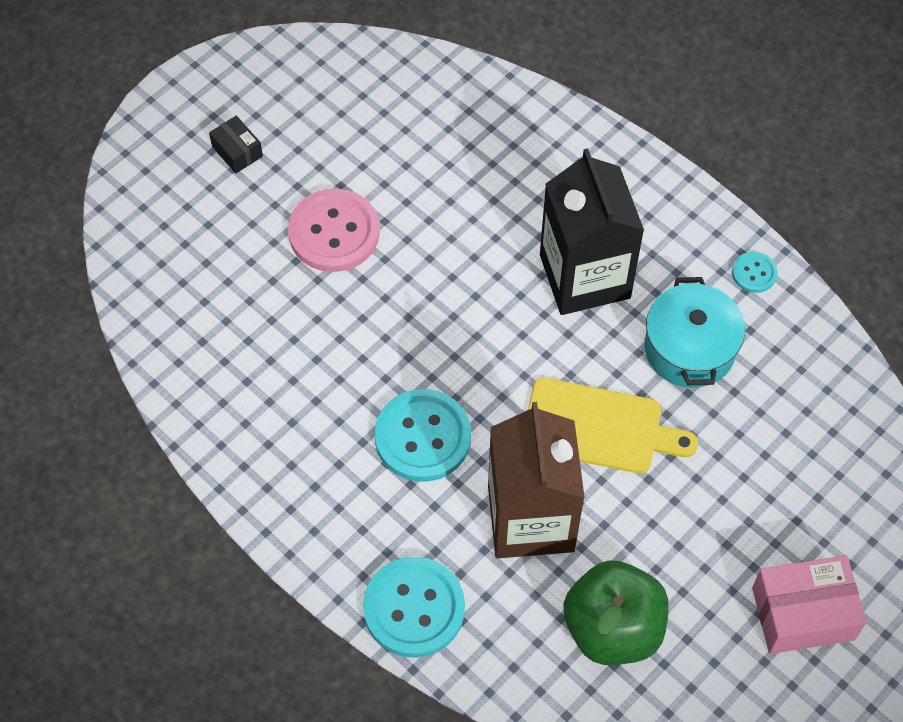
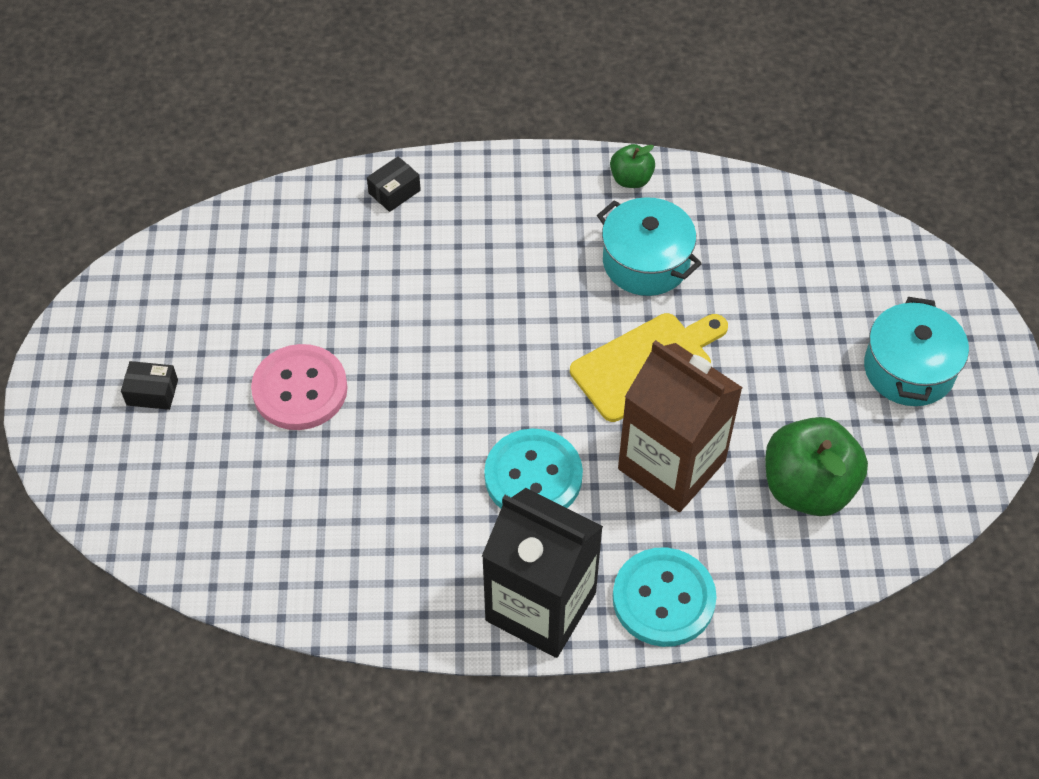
camera: 45 degrees left, 5 degrees down
(560, 136) = (394, 192): none -> black box
(584, 276) = (520, 272): black carton -> black carton (540, 606)
(754, 273) = (631, 179): turquoise button -> green apple
(803, 613) = (909, 369): pink box -> turquoise pot

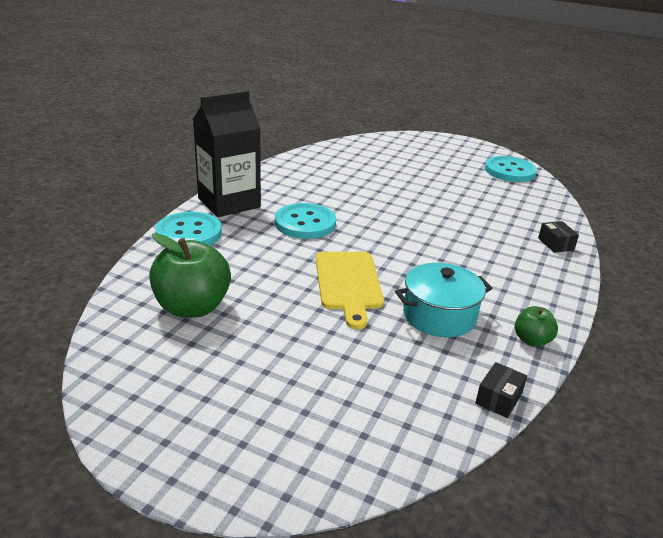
camera: 115 degrees right, 25 degrees down
(152, 392) = (442, 157): black box -> black box (498, 398)
(160, 287) = (510, 171): none -> turquoise button
(300, 389) = (418, 185): pink button -> none
(671, 465) = (266, 265): brown carton -> none
(909, 369) = (230, 406): turquoise pot -> none

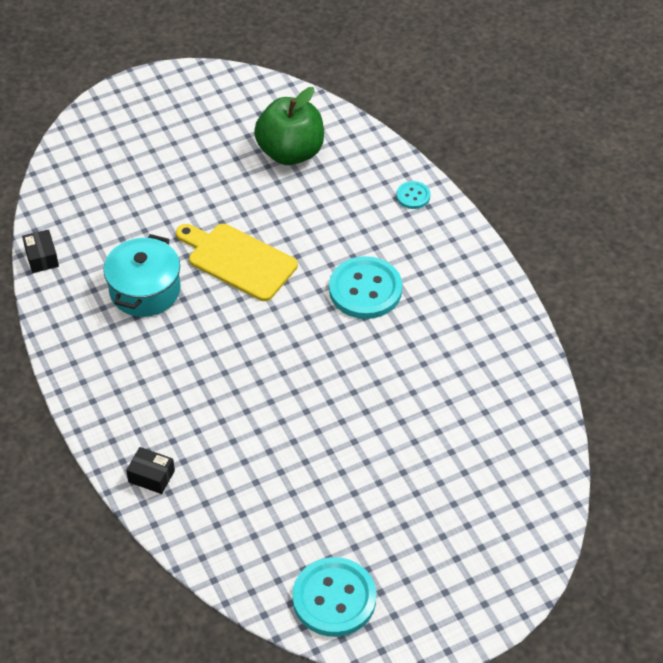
camera: 130 degrees right, 20 degrees up
(189, 233) = (413, 196): turquoise button -> turquoise button, size x0.49
(229, 203) = (457, 252): black carton -> none
(531, 340) = (65, 325): green apple -> none

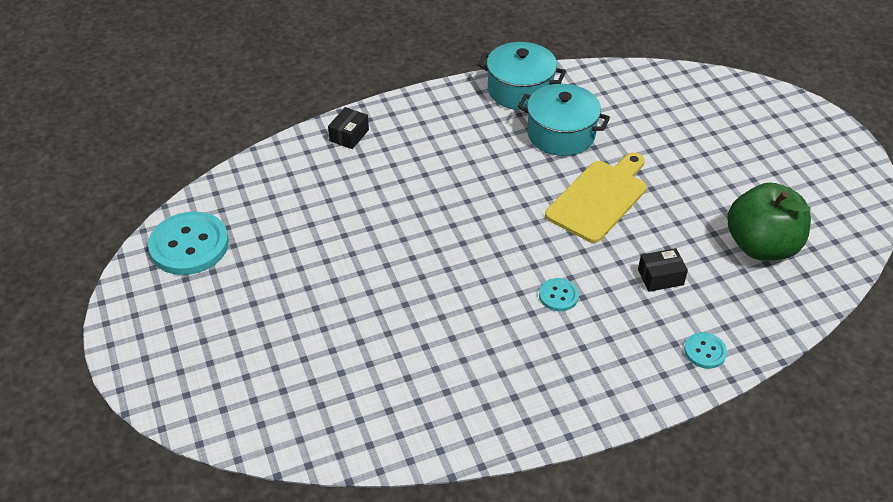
camera: 95 degrees right, 5 degrees down
(42, 257) = (600, 73): black box -> black box (660, 277)
(72, 326) = (520, 90): none -> turquoise pot
(365, 290) = (558, 296): turquoise button -> turquoise button, size x0.49

